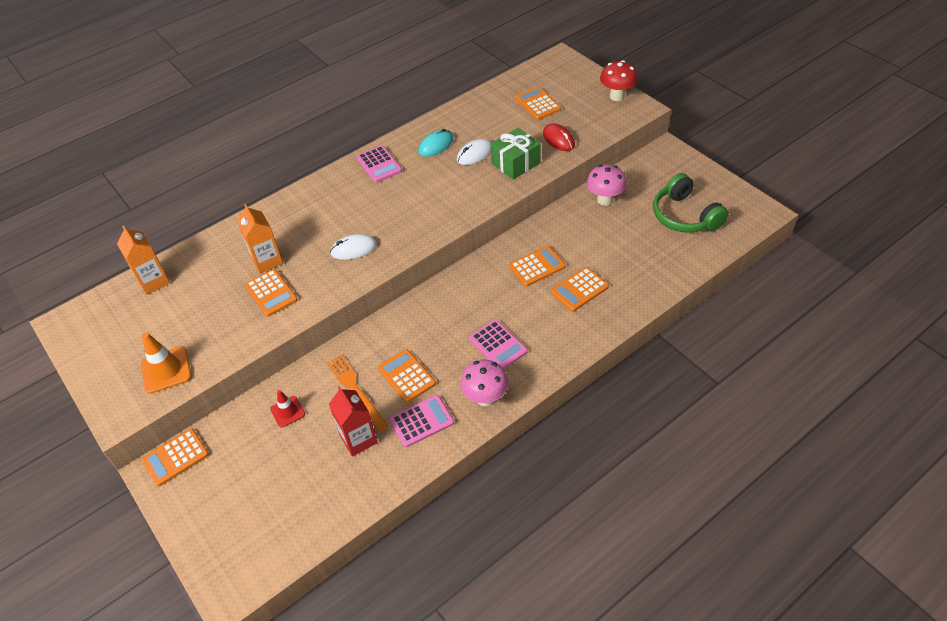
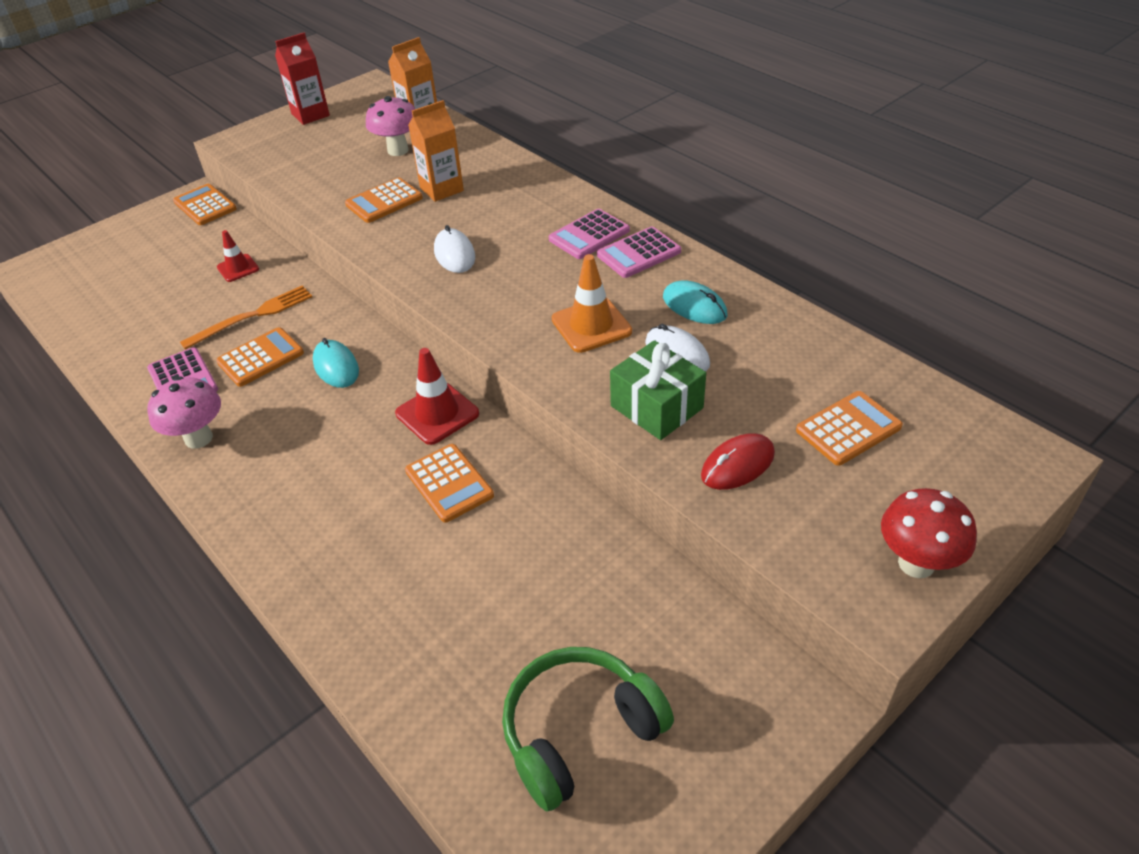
camera: 85 degrees right, 5 degrees down
(166, 370) = (284, 155): orange traffic cone -> orange traffic cone (591, 325)
(358, 439) = (177, 328): red carton -> red carton (310, 115)
(425, 331) = (336, 367): none -> turquoise mouse
(479, 275) = (437, 413): none -> red traffic cone
(498, 345) = (291, 445): pink calculator -> pink calculator (589, 235)
(579, 289) = (388, 544): orange calculator -> none
(604, 200) = (624, 581): pink mushroom -> pink mushroom (398, 150)

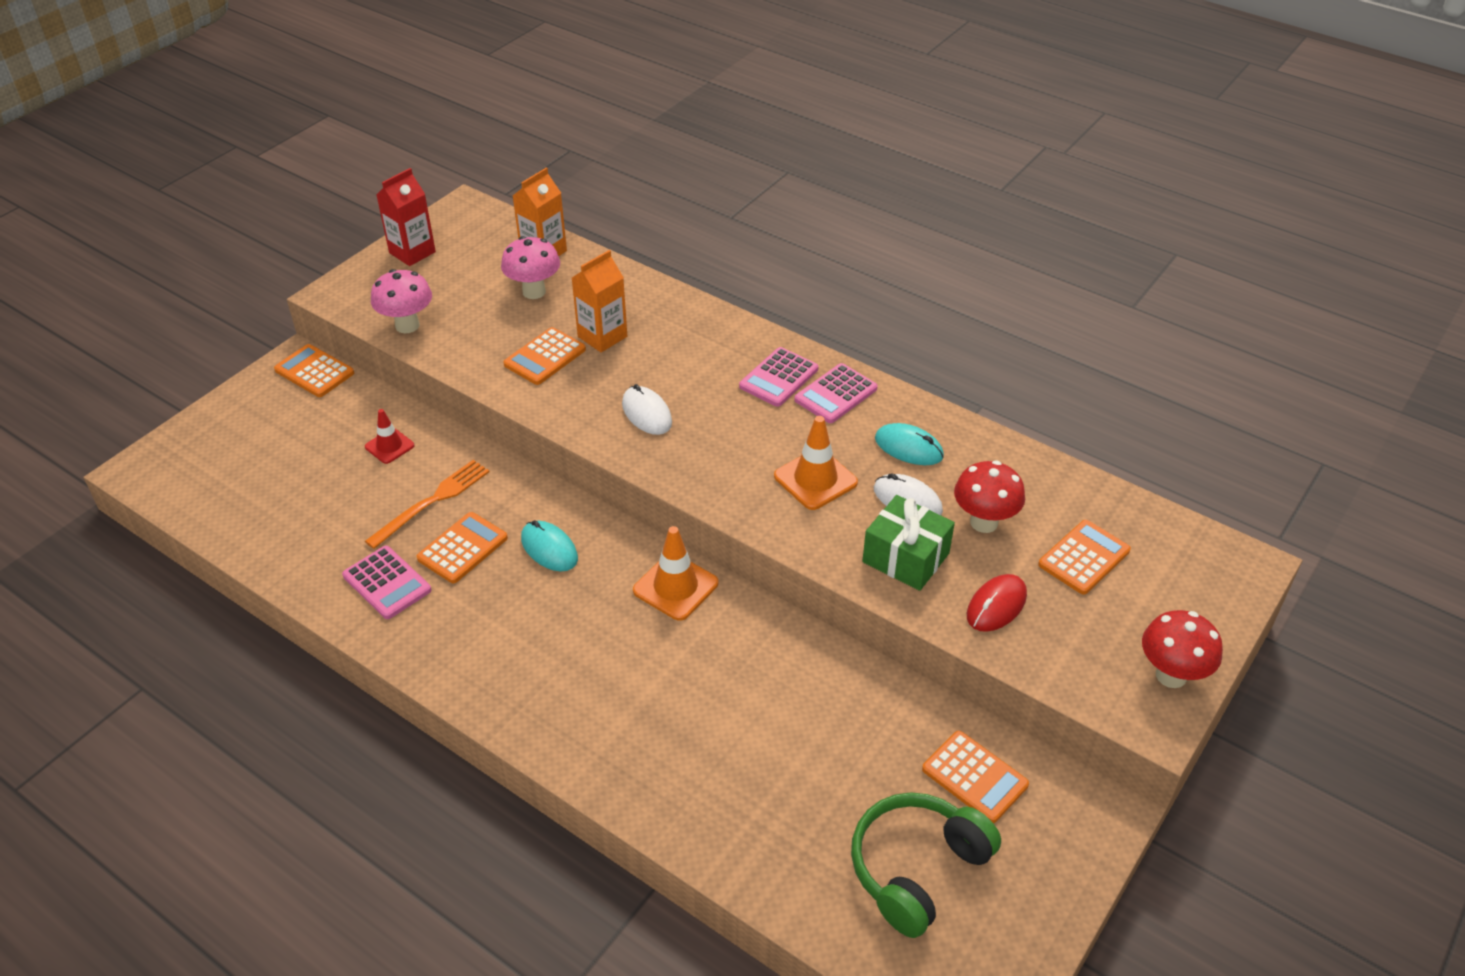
camera: 15 degrees left, 0 degrees up
(198, 438) = (435, 645): pink mushroom -> pink mushroom (407, 325)
(437, 413) = (675, 587): red traffic cone -> orange traffic cone
(449, 483) = (715, 657): orange calculator -> orange calculator (975, 777)
(749, 382) = (984, 522): none -> red mushroom

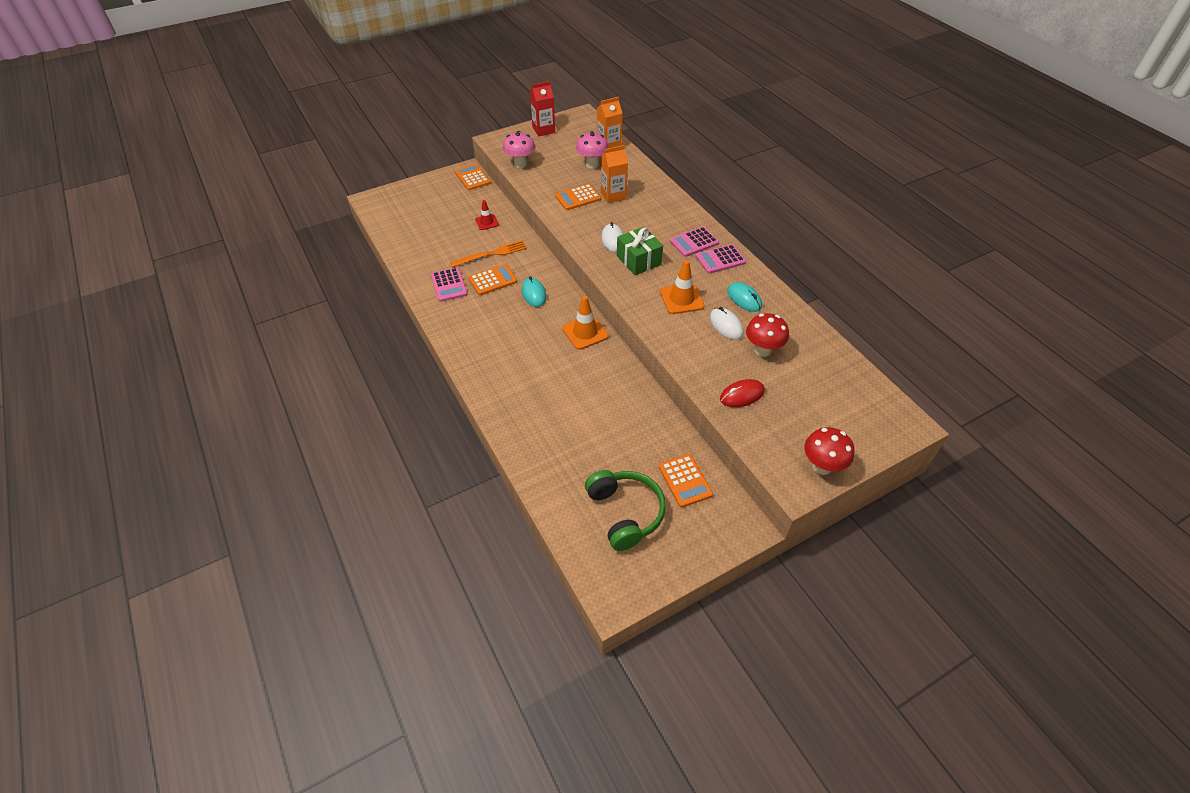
camera: 25 degrees right, 5 degrees up
(905, 558) = (706, 354): green gift -> green gift (638, 260)
(916, 868) = (625, 513): green headphones -> green headphones turned 90 degrees clockwise
(1083, 558) = (810, 387): orange calculator -> none

